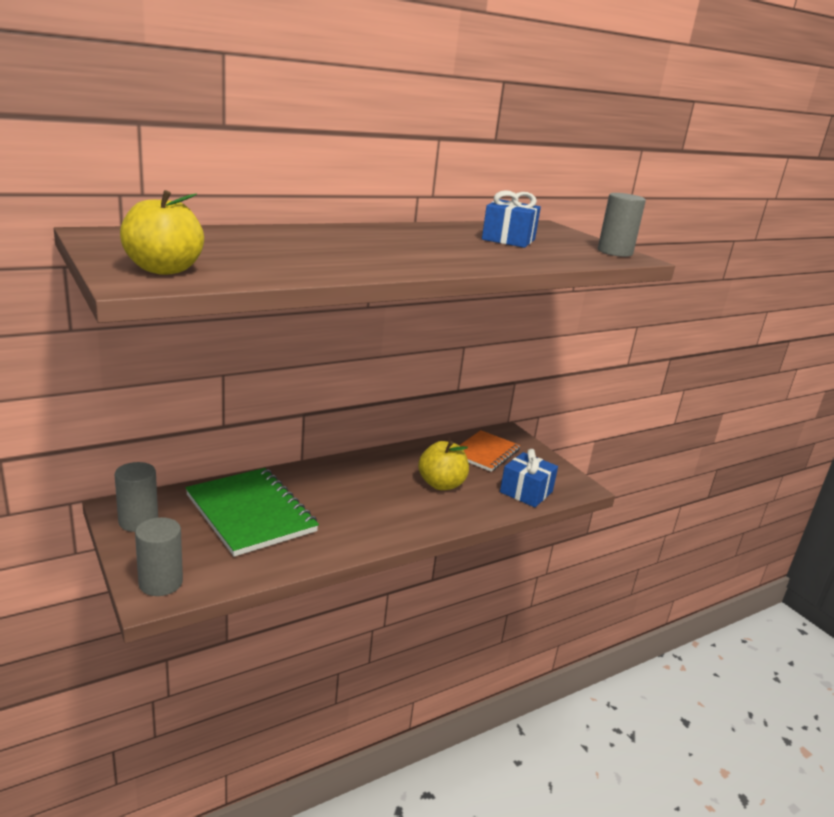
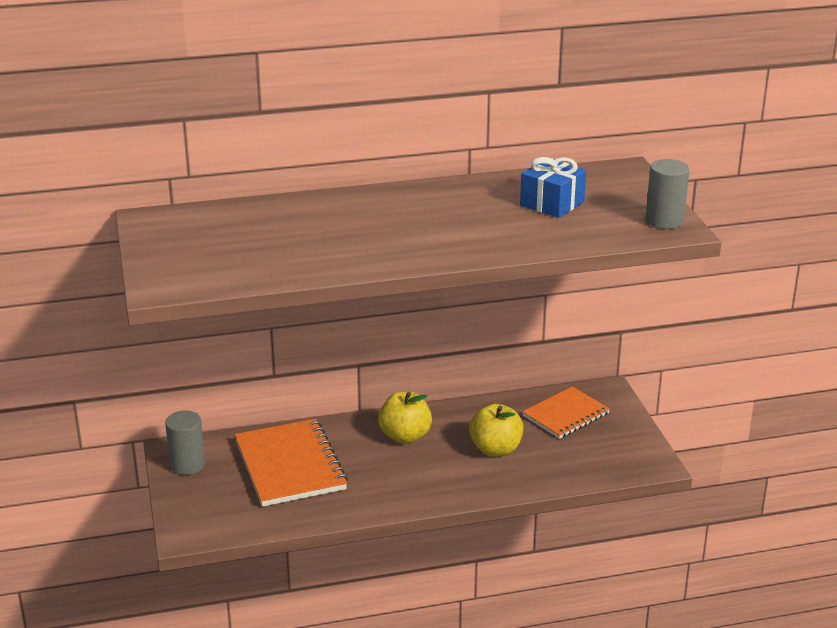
camera: 20 degrees right, 5 degrees up
(161, 583) = (194, 524): grey cylinder -> none
(164, 270) = (187, 270): yellow apple -> yellow apple (405, 436)
(251, 513) = (290, 465): green notebook -> orange notebook
(526, 492) = (586, 465): blue gift -> none

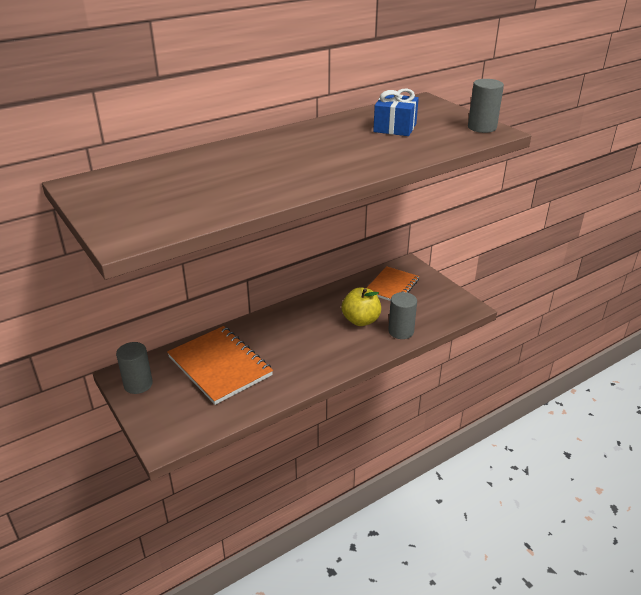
camera: 20 degrees left, 5 degrees up
(405, 436) = (293, 324): yellow apple -> none
(540, 474) = (401, 331): none -> grey cylinder

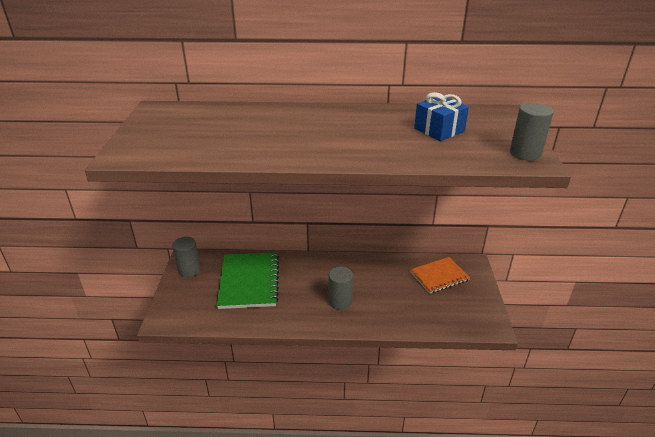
camera: 35 degrees right, 0 degrees up
(220, 366) = (249, 281): orange notebook -> green notebook
(361, 320) = (384, 294): yellow apple -> none
(401, 331) = (408, 319): grey cylinder -> grey cylinder (340, 301)

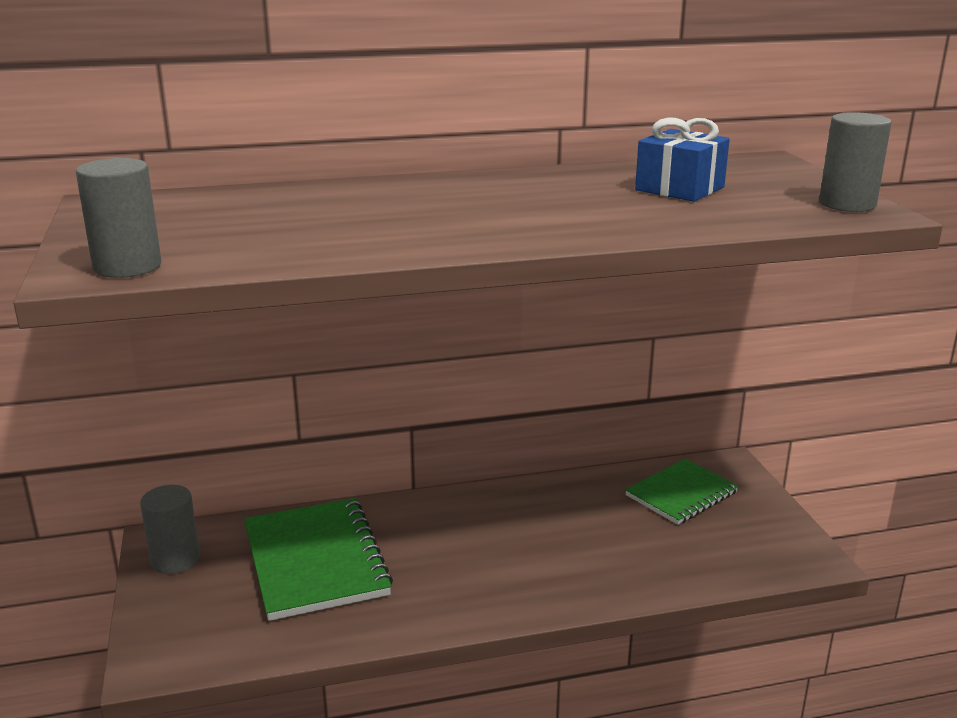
camera: 15 degrees left, 10 degrees down
(340, 301) = (516, 566): grey cylinder -> grey cylinder (127, 267)
(439, 276) = (681, 494): orange notebook -> green notebook

